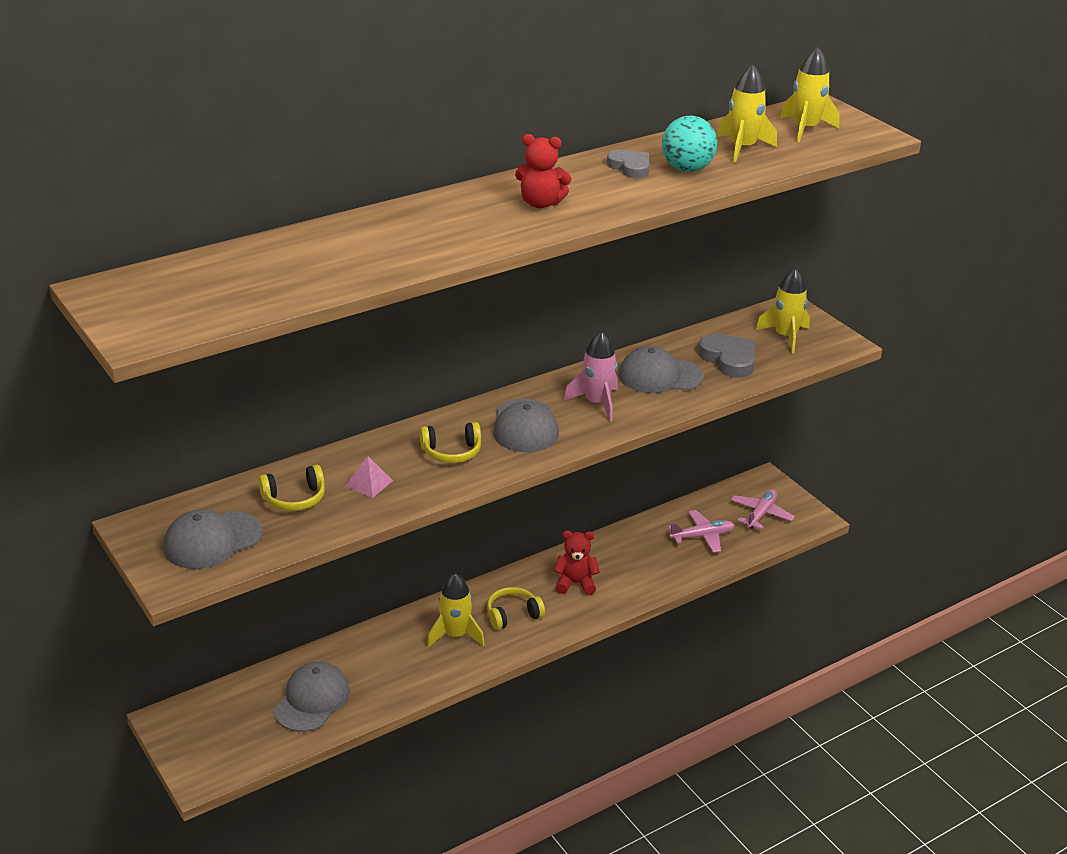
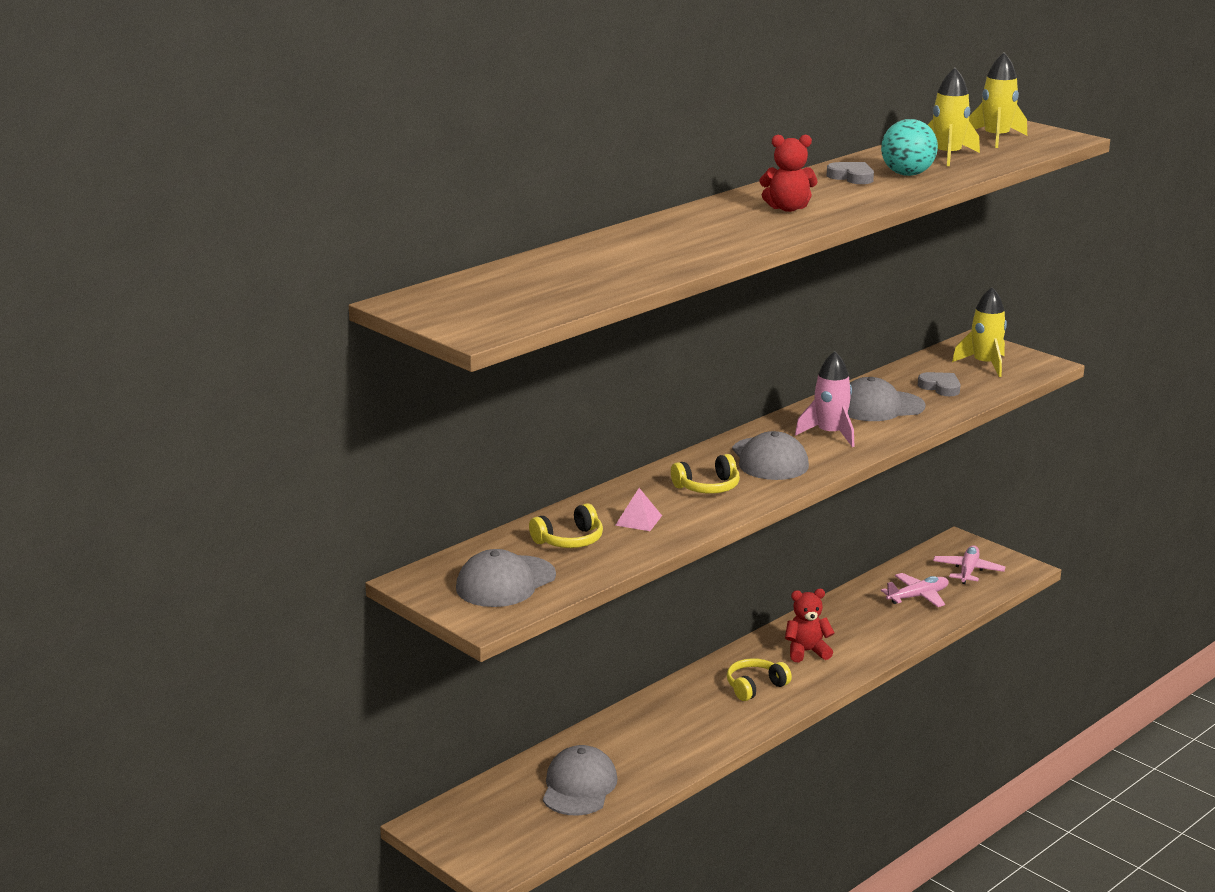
camera: 10 degrees left, 10 degrees down
(455, 635) = (703, 711): yellow rocket -> none
(729, 359) = (940, 387): grey heart -> grey heart, size x0.66

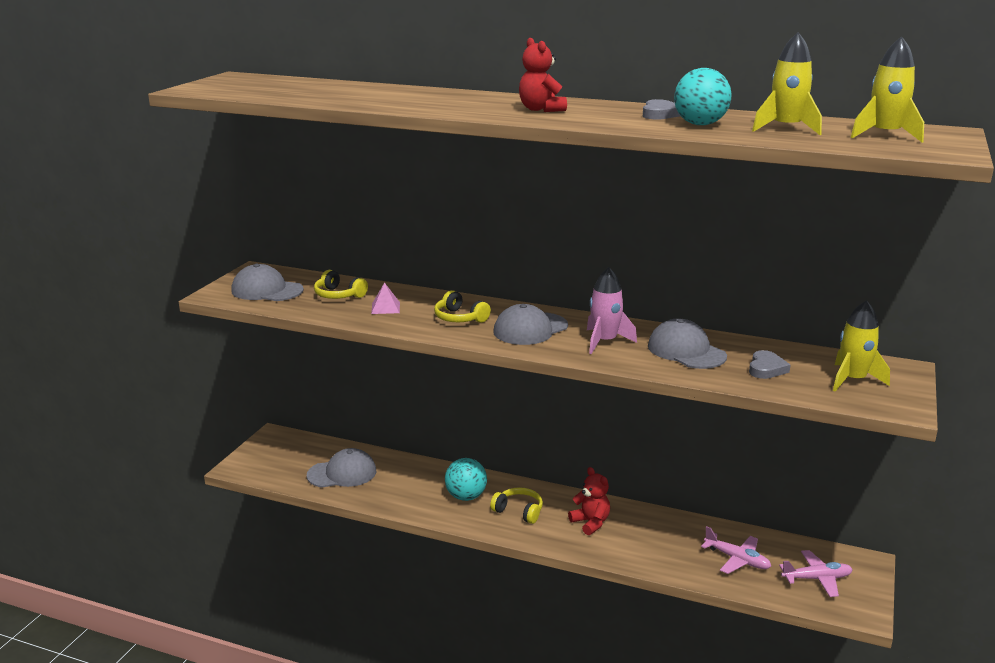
camera: 65 degrees right, 0 degrees up
(700, 712) = (466, 496): none -> turquoise ball

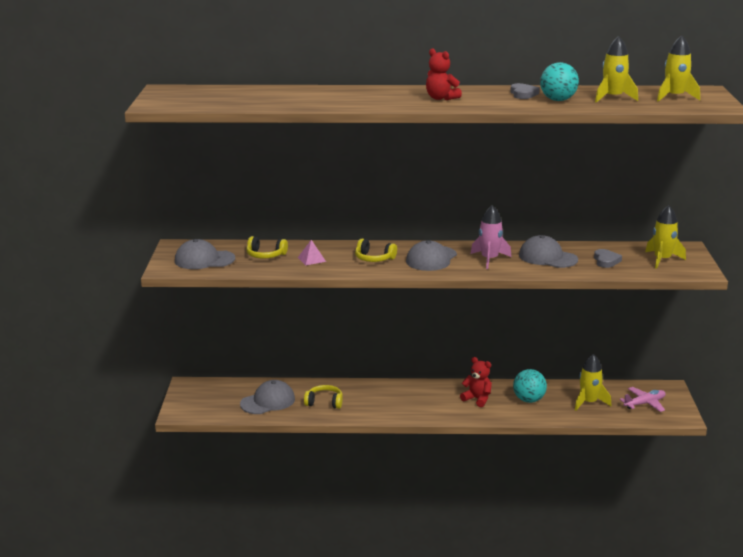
camera: 20 degrees left, 0 degrees up
(466, 496) = (376, 399): turquoise ball -> turquoise ball (529, 400)
(519, 511) = (421, 401): yellow headphones -> yellow headphones (324, 402)
(737, 559) = (589, 402): pink plane -> yellow rocket

